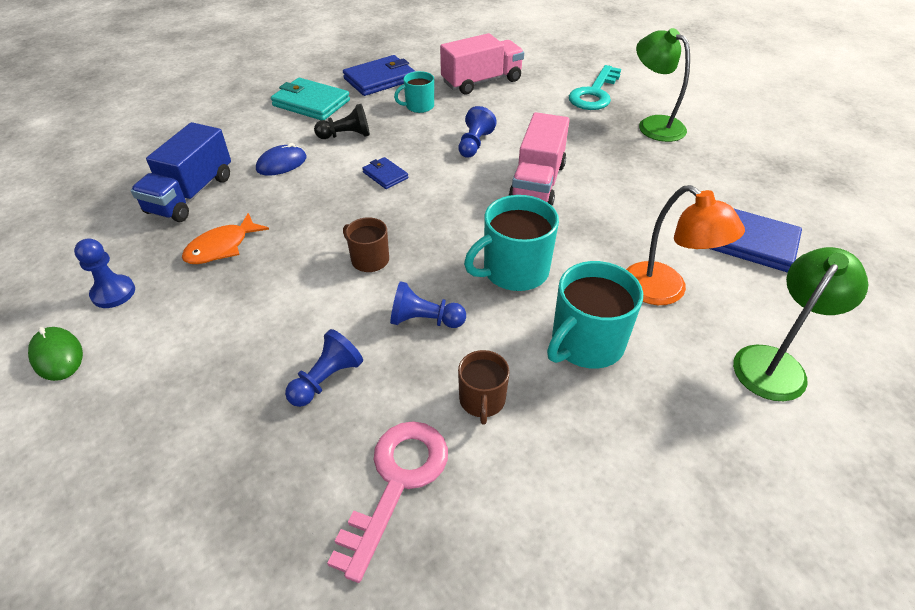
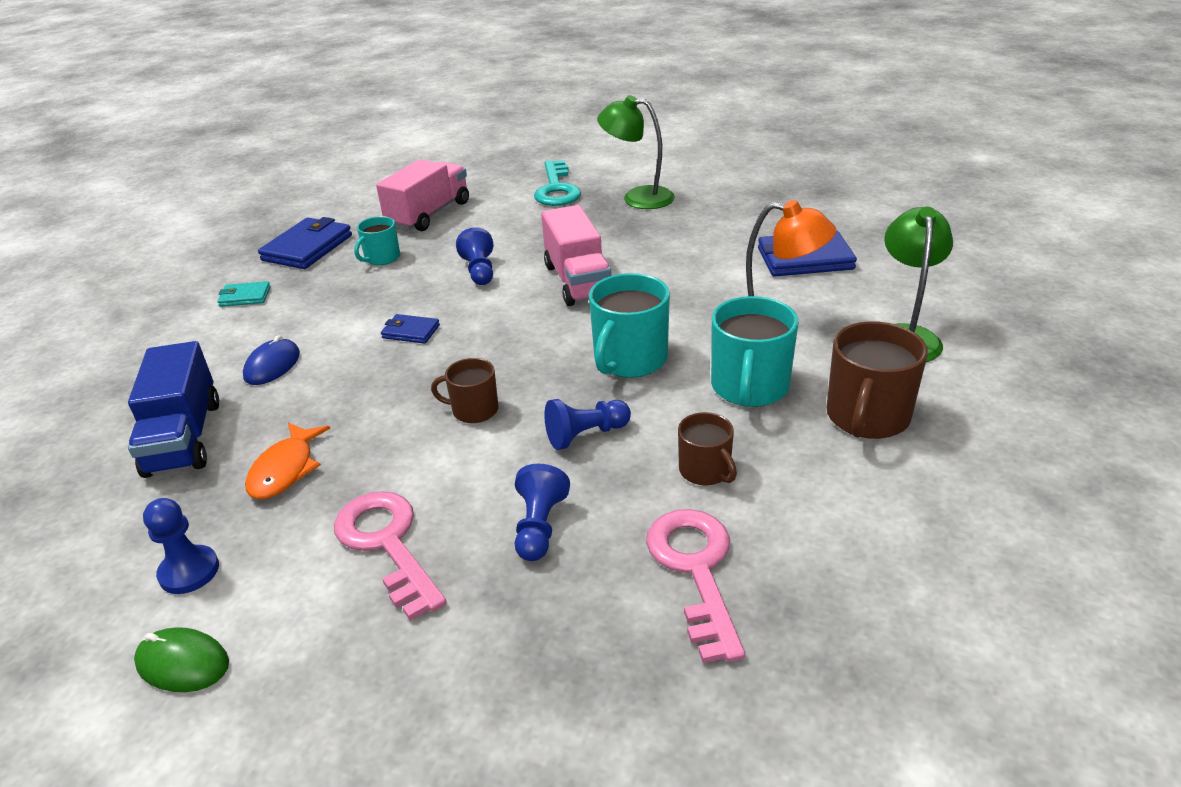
camera: 30 degrees left, 10 degrees down
(227, 337) = (387, 544): none -> pink key
(311, 103) = (245, 297): turquoise wallet -> turquoise wallet, size x0.53
(346, 135) = (324, 312): black pawn -> none
(662, 425) = (867, 417): none -> brown mug

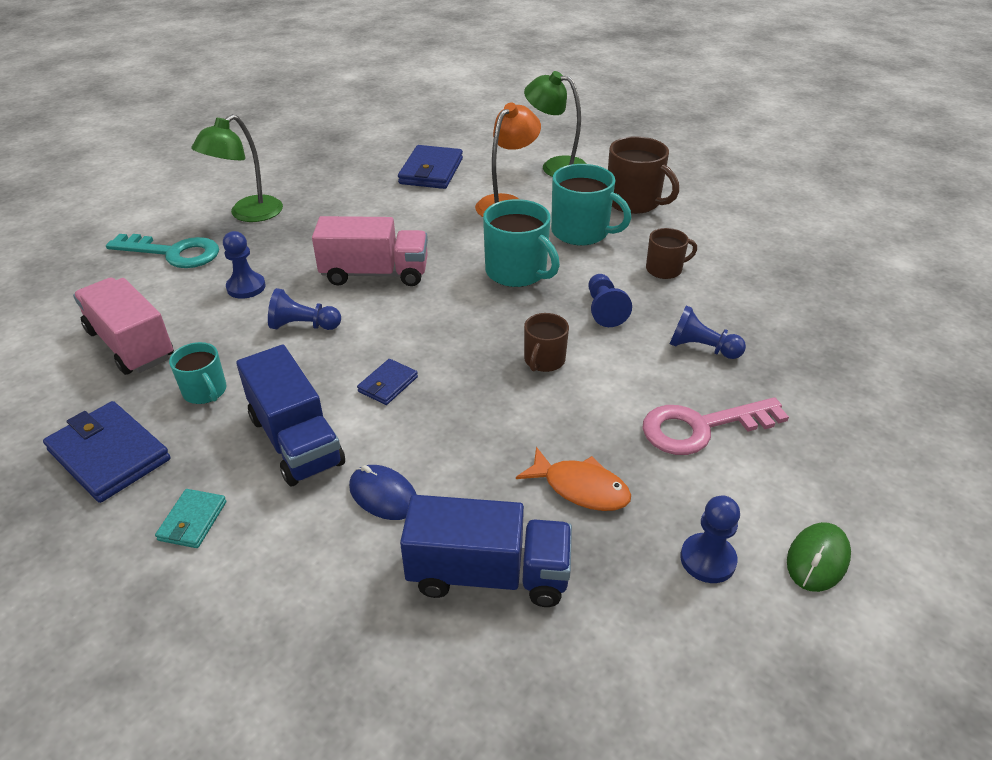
camera: 75 degrees left, 5 degrees up
(331, 310) = (296, 440): none -> blue truck
(523, 231) = (246, 287): none -> blue pawn
(695, 570) = (756, 294): pink key -> none

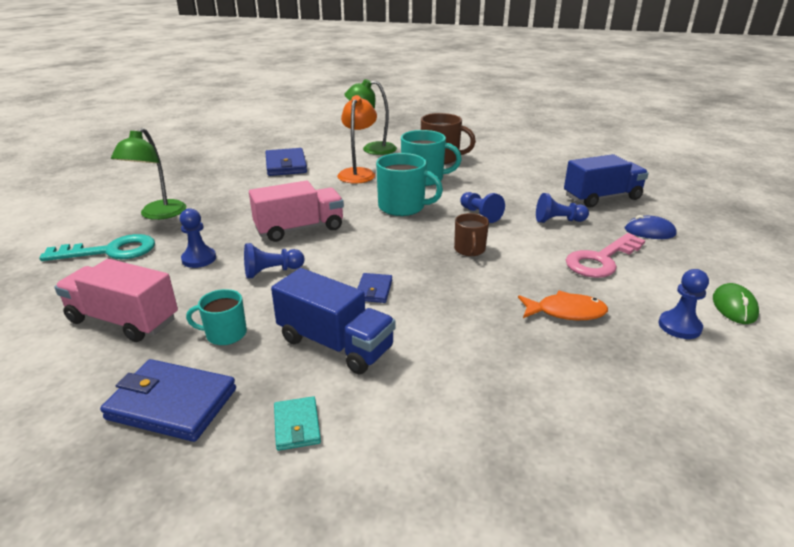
camera: 25 degrees left, 10 degrees down
(205, 391) = (225, 334): turquoise mug -> turquoise mug turned 150 degrees clockwise
(383, 495) = (438, 358): blue mouse -> blue mouse (649, 231)
(488, 574) = (560, 381): blue truck -> blue truck (602, 198)
(664, 269) = (495, 187): brown mug -> none

